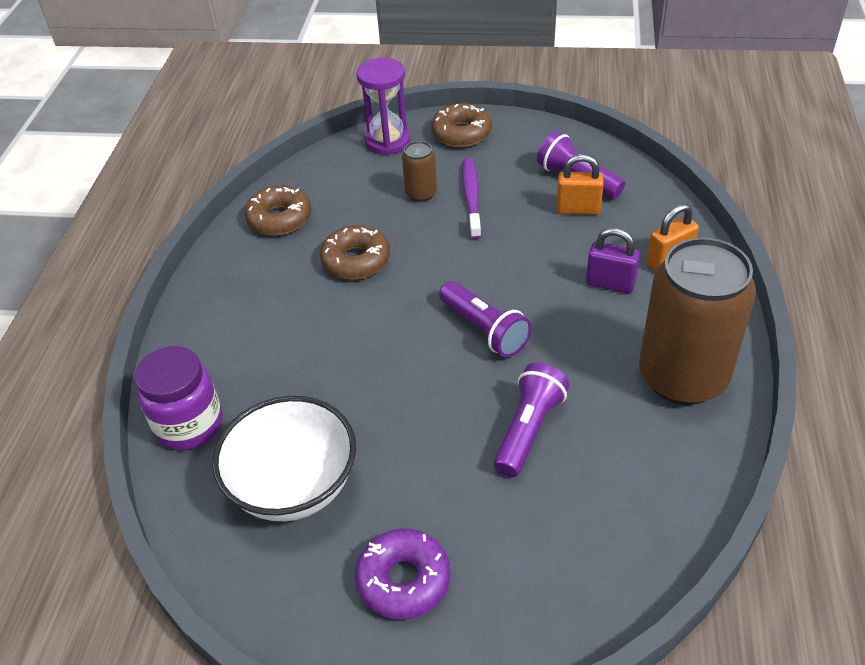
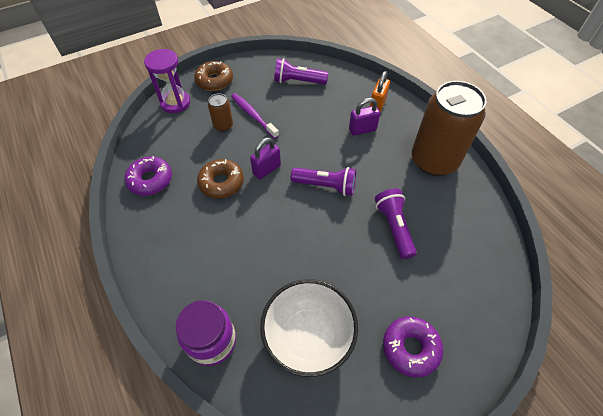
camera: 40 degrees left, 10 degrees up
(279, 218) = (150, 180): brown donut -> purple donut
(426, 272) = (266, 169): none -> purple padlock
(578, 209) = (313, 97): orange padlock -> none

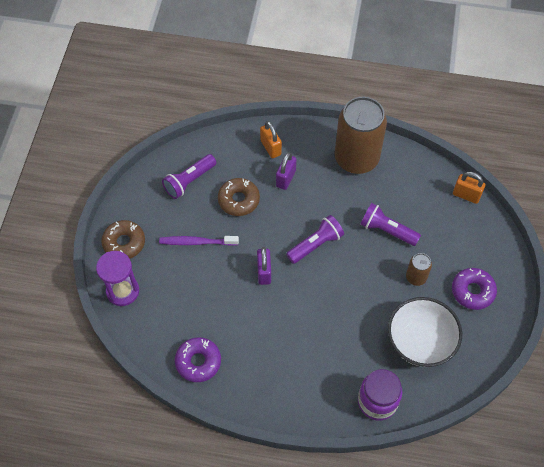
camera: 50 degrees left, 5 degrees up
(221, 183) = (248, 312): brown donut -> brown donut (238, 200)
(223, 126) = (187, 272): brown can -> brown can (416, 277)
(502, 267) = (466, 195): none -> orange padlock

